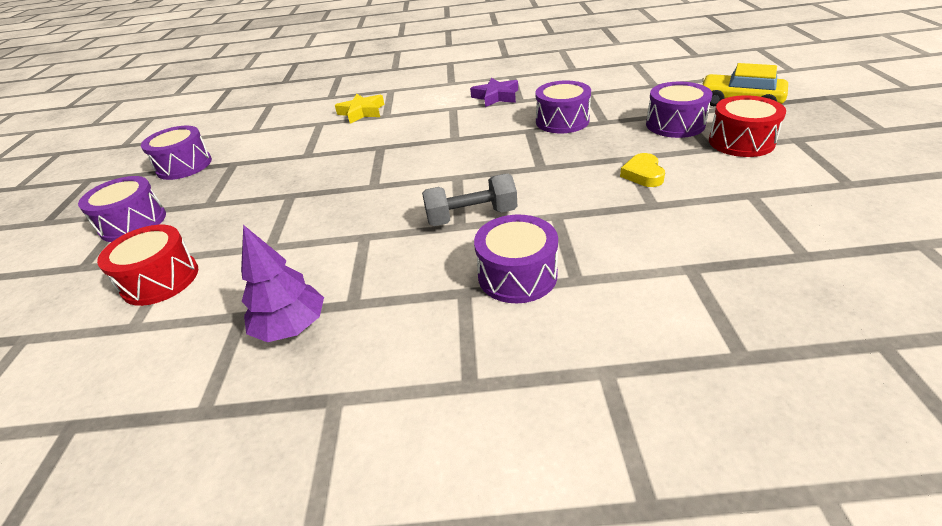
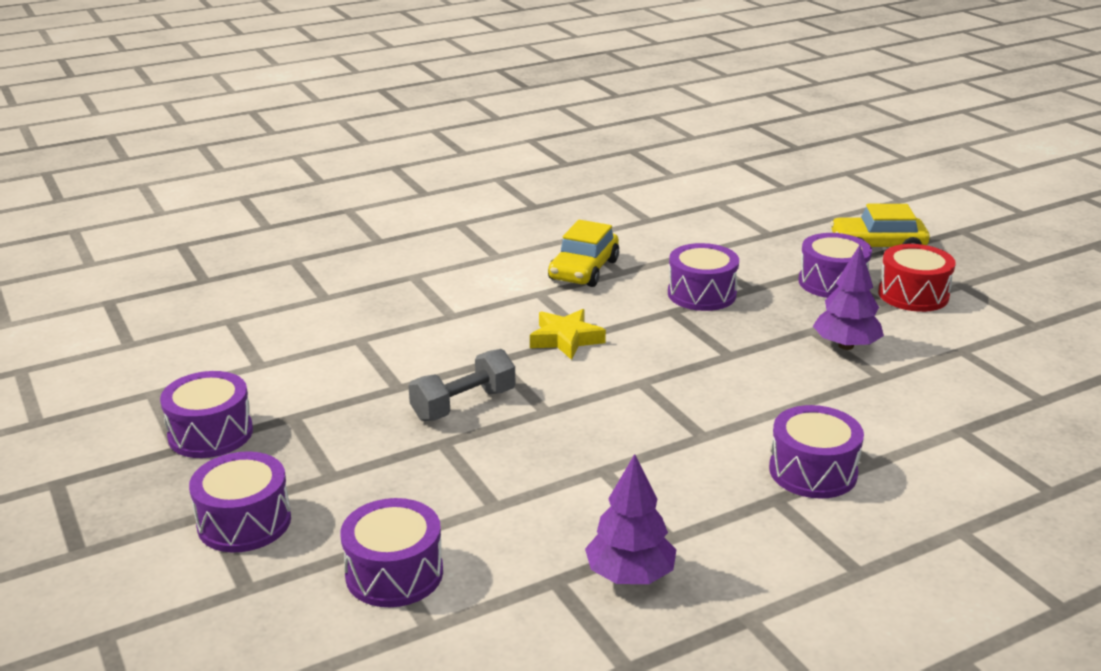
camera: 30 degrees left, 10 degrees down
(160, 280) = (394, 573): red drum -> purple drum
(362, 112) = (408, 315): yellow star -> yellow star (566, 339)
(471, 216) = (706, 423): grey dumbbell -> grey dumbbell (463, 405)
(496, 96) = (584, 270): purple star -> yellow car
(643, 174) = (846, 346): yellow heart -> purple tree

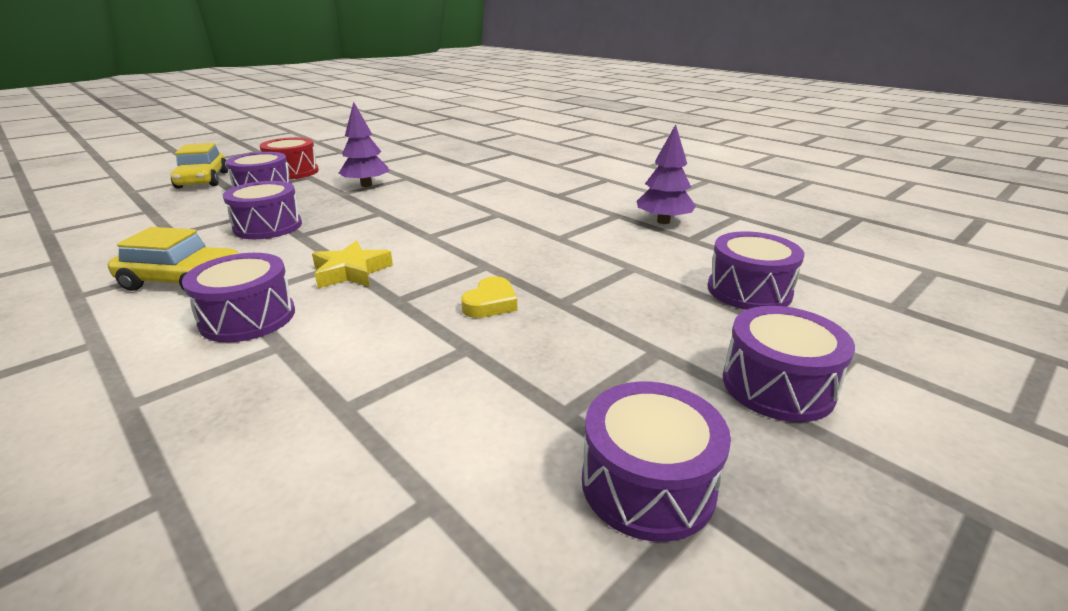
camera: 105 degrees left, 0 degrees up
(463, 405) = (490, 303): grey dumbbell -> yellow heart
(813, 471) = (523, 189): purple drum -> purple drum (248, 318)

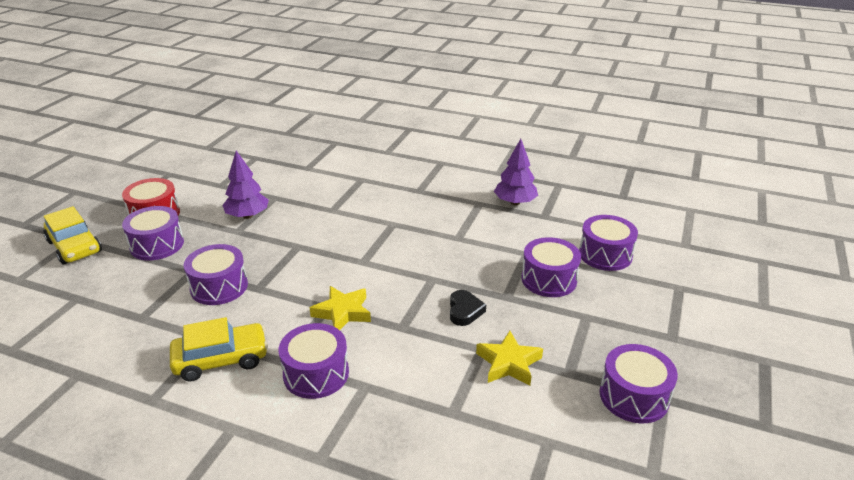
camera: 25 degrees left, 5 degrees up
(486, 374) = (509, 363): none -> yellow star
(490, 303) = (464, 311): yellow heart -> black heart
(777, 386) = (656, 320): purple drum -> purple drum (549, 279)

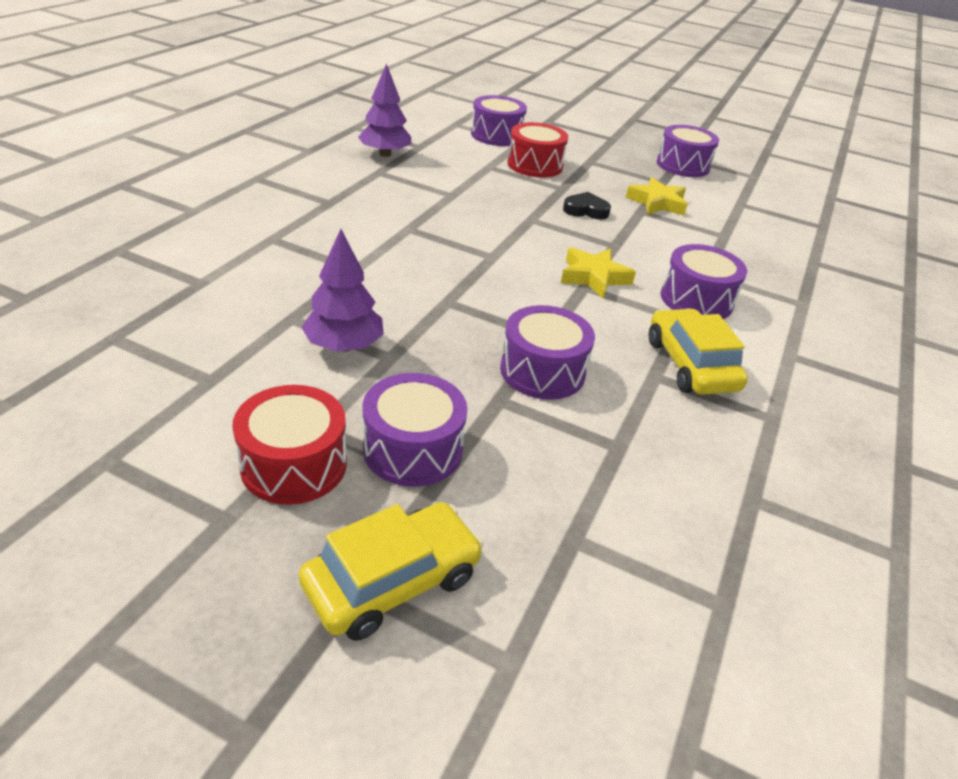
camera: 90 degrees left, 5 degrees up
(549, 279) = (535, 165): purple drum -> red drum

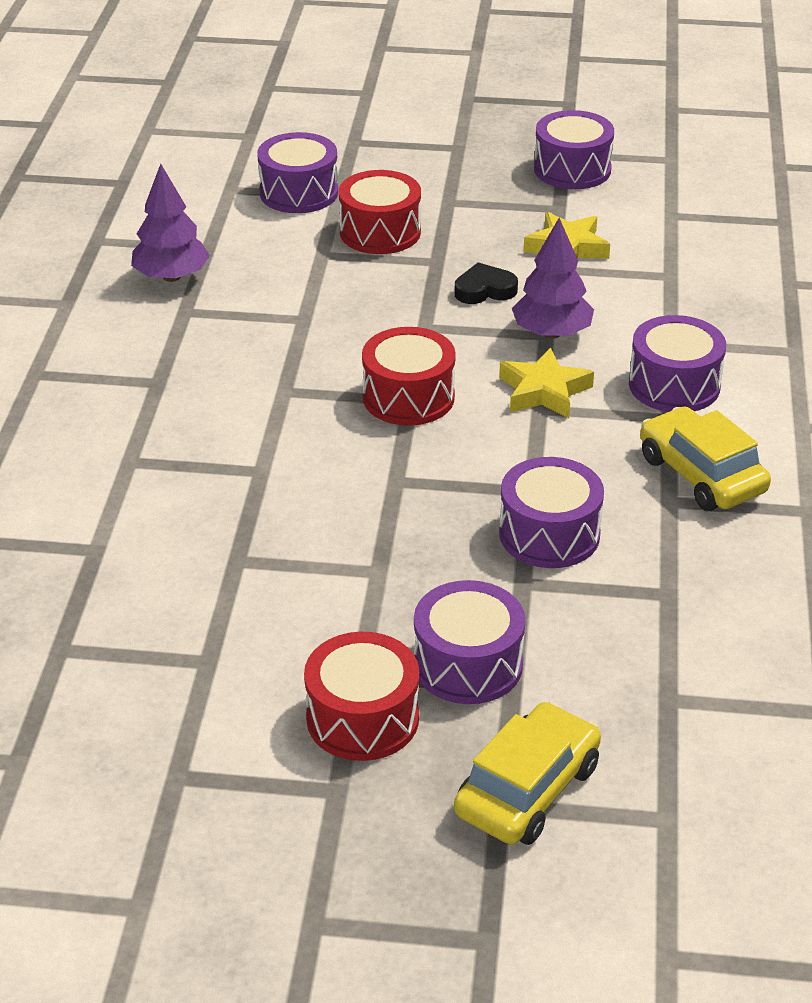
camera: 15 degrees left, 0 degrees up
(344, 346) = (319, 575): purple tree -> purple tree (552, 333)
(492, 254) = (408, 397): none -> red drum

